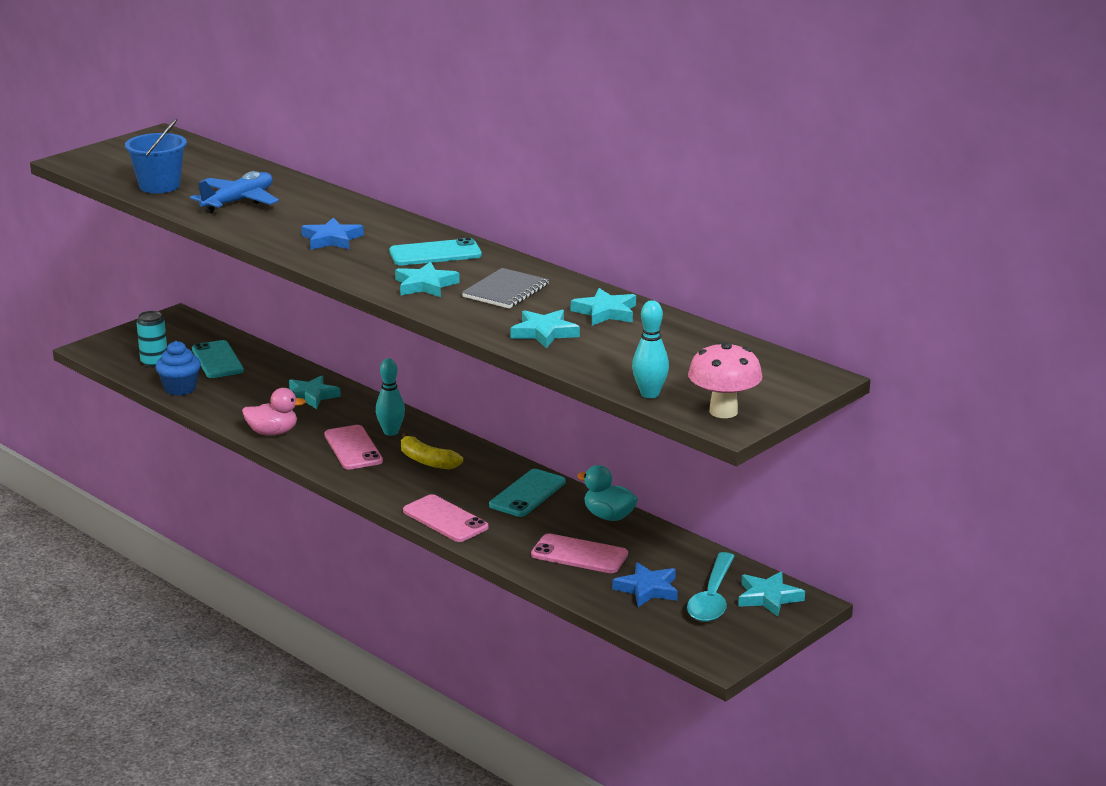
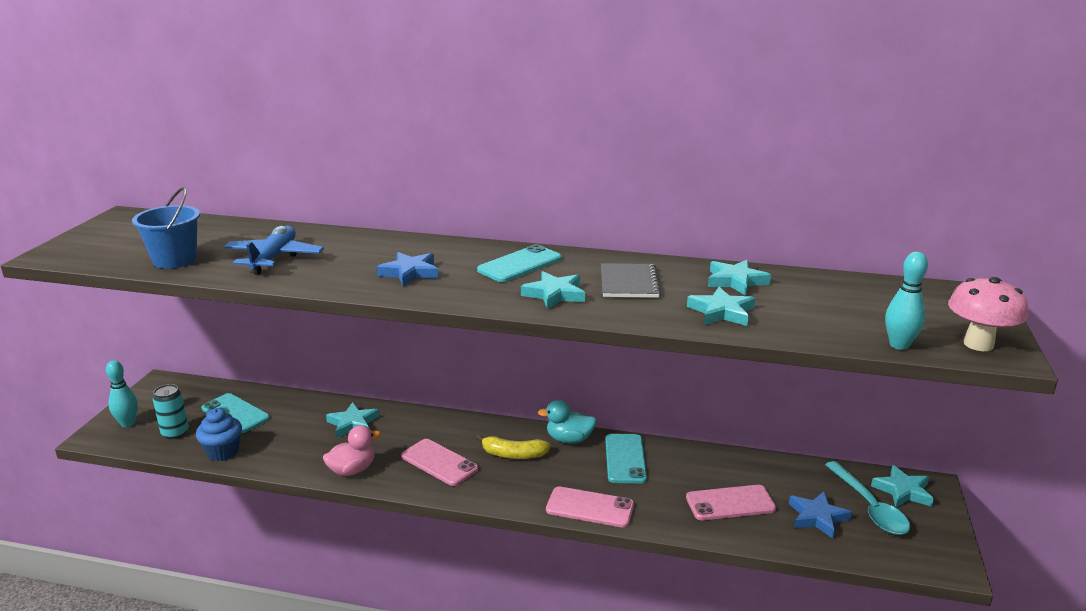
camera: 30 degrees left, 0 degrees up
(391, 432) = (455, 437): turquoise bowling pin -> turquoise bowling pin (128, 423)
(609, 516) = (707, 458): turquoise duck -> turquoise duck (569, 439)

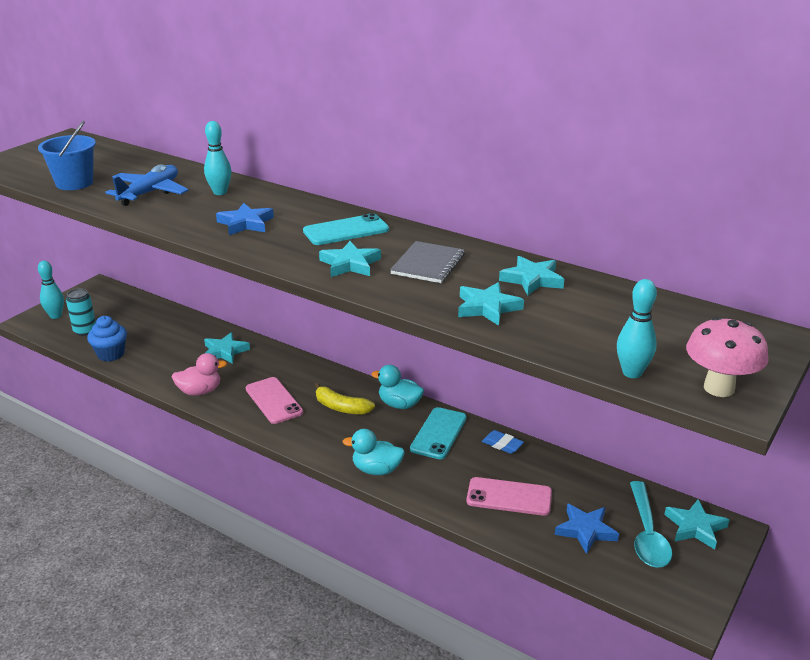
camera: 20 degrees right, 5 degrees up
(235, 413) = (138, 324): turquoise phone -> none
(353, 247) = (220, 192): none -> turquoise bowling pin
(590, 507) = (376, 470): pink phone -> turquoise duck
(690, 456) = (502, 444): none -> blue eraser

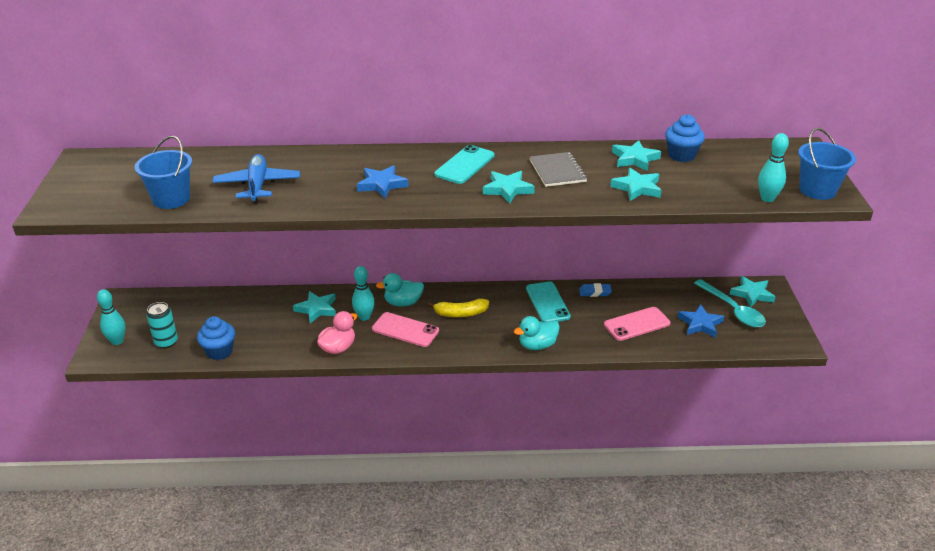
camera: 35 degrees left, 5 degrees up
(220, 192) = (317, 166): turquoise bowling pin -> turquoise bowling pin (364, 317)
(399, 404) = (498, 294): turquoise duck -> turquoise duck (403, 303)
(594, 294) = (681, 155): none -> blue cupcake
(719, 388) = (817, 190): pink mushroom -> blue bucket

